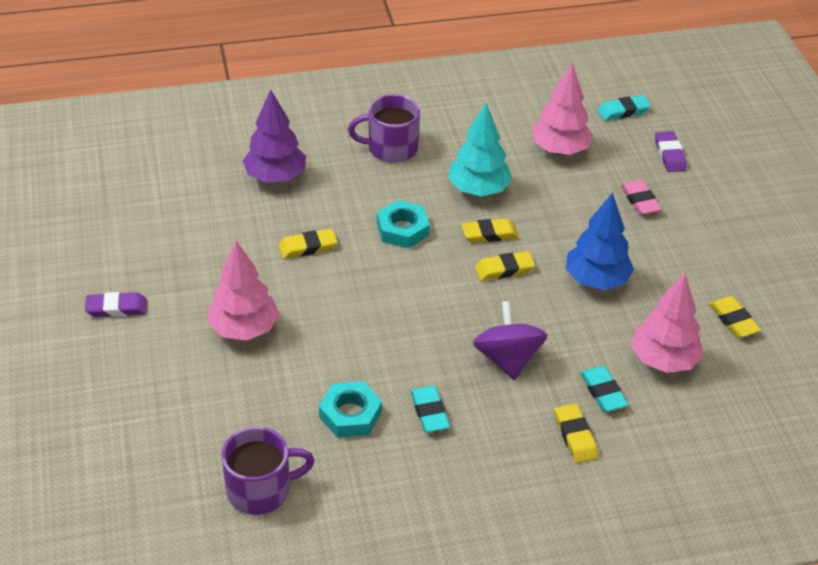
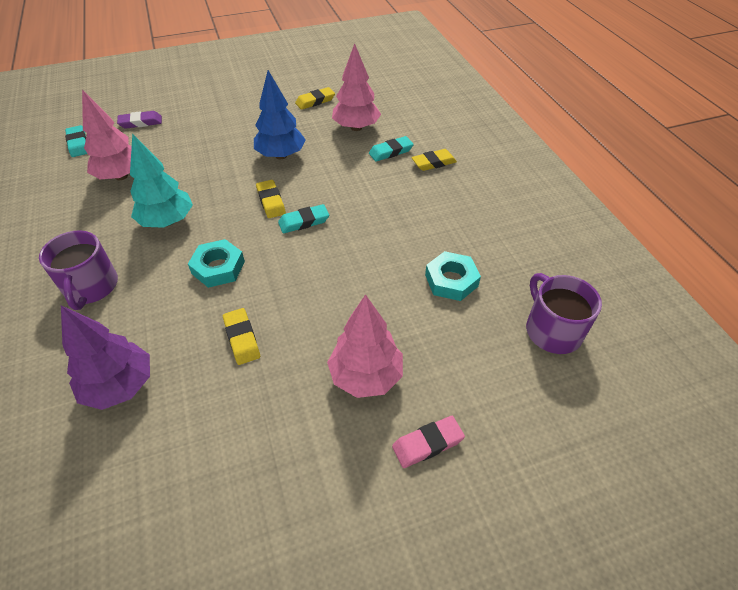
camera: 95 degrees left, 5 degrees up
(116, 308) = (352, 522): purple eraser -> none
(429, 412) = (434, 233): turquoise eraser -> turquoise eraser (304, 221)
(489, 234) = (227, 212): yellow eraser -> none
(507, 359) = (369, 196): purple spinning top -> none
(640, 200) = (193, 136): pink eraser -> pink eraser (427, 443)

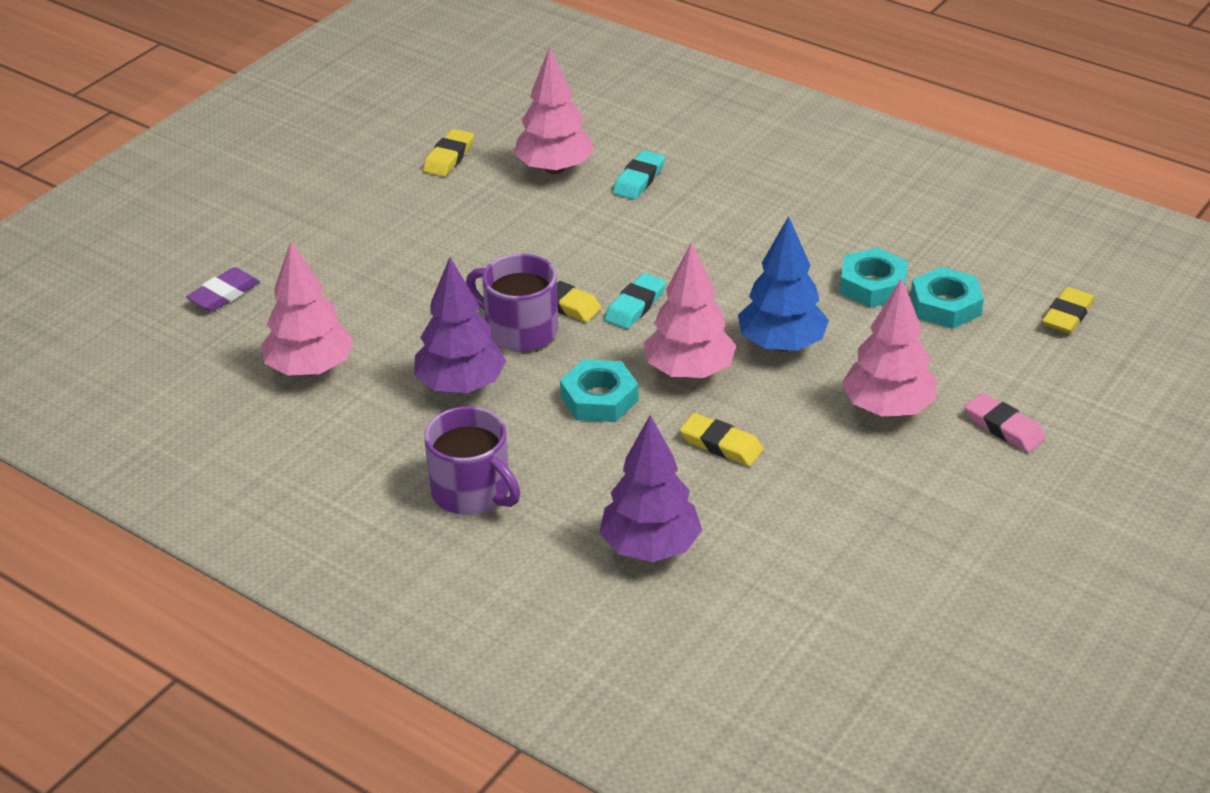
camera: 35 degrees left, 10 degrees down
(78, 144) = (171, 362): turquoise eraser -> none
(167, 221) = (461, 386): turquoise tree -> purple tree
(281, 155) = (500, 246): blue tree -> blue tree (781, 344)
(282, 278) = (689, 371): none -> pink tree
(427, 443) = (1003, 427): pink eraser -> pink eraser turned 75 degrees counterclockwise
(433, 163) = (708, 170): yellow eraser -> yellow eraser (1067, 315)
(484, 320) = (945, 305): none -> turquoise nut
(552, 330) = (1017, 282): purple mug -> purple mug (519, 330)

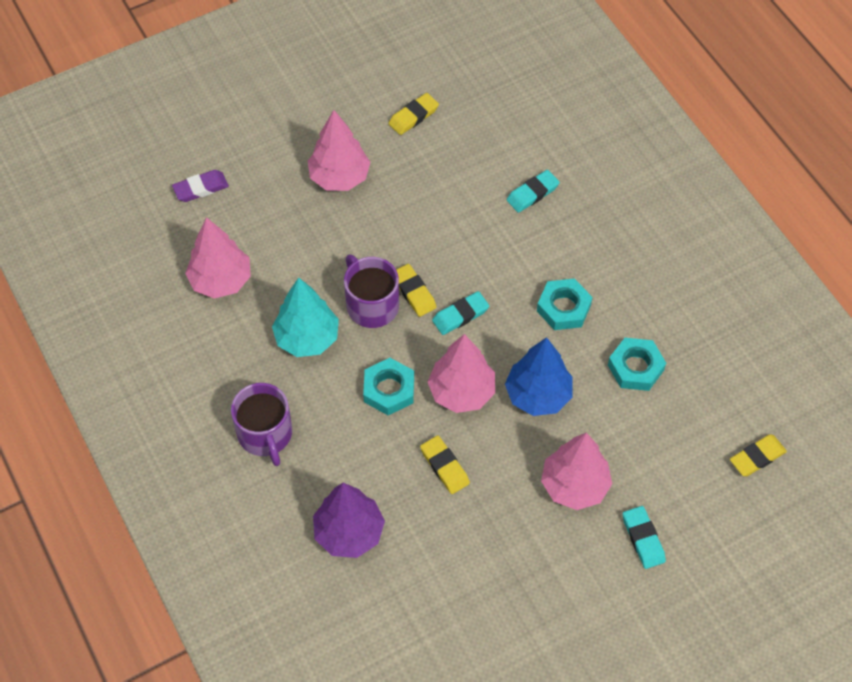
camera: 25 degrees right, 20 degrees up
(461, 386) = (307, 338): purple tree -> turquoise tree
(554, 168) = (479, 158): pink tree -> pink tree (339, 177)
(945, 305) = (675, 409): turquoise nut -> turquoise nut (563, 308)
(1003, 427) = (643, 539): pink eraser -> turquoise eraser

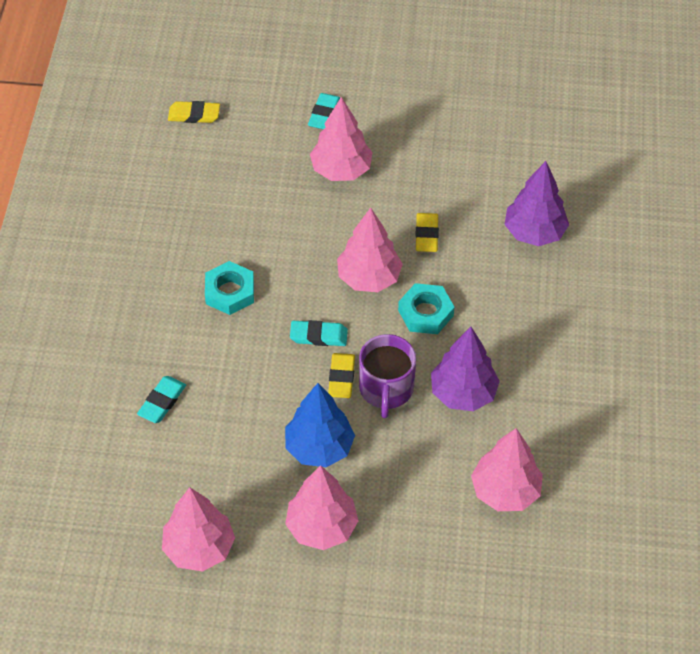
camera: 145 degrees left, 5 degrees down
(201, 188) = (464, 601): purple eraser -> none
(265, 434) = (552, 337): purple mug -> none
(307, 338) = (463, 393): turquoise tree -> purple tree
(413, 116) = (199, 548): yellow eraser -> pink tree
(532, 193) = (162, 402): turquoise eraser -> turquoise eraser turned 60 degrees counterclockwise
(538, 395) = (311, 242): blue tree -> blue tree (319, 448)
(635, 367) = (218, 218): turquoise nut -> none

